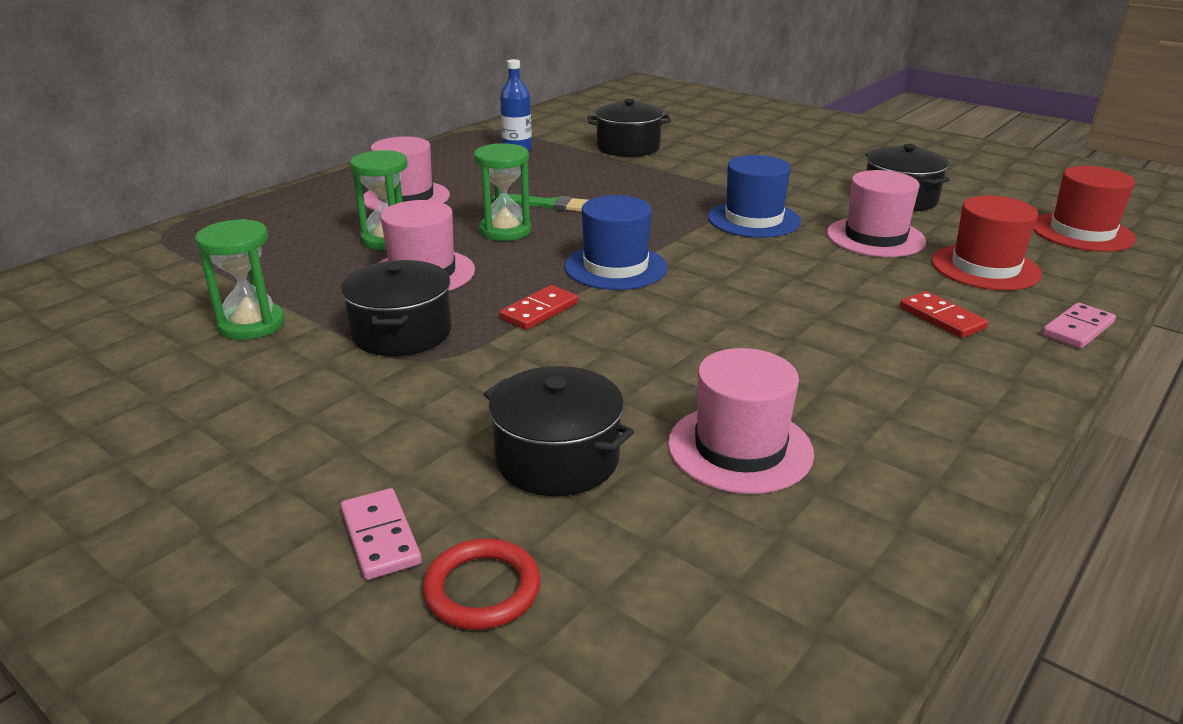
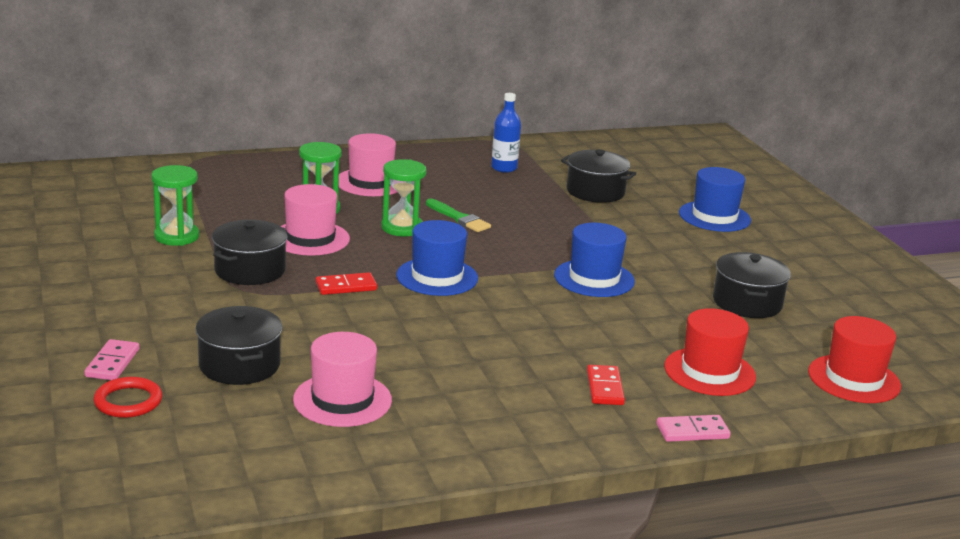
camera: 30 degrees right, 5 degrees down
(753, 140) = (714, 216): none -> blue hat
(875, 237) = (665, 322): pink hat -> none

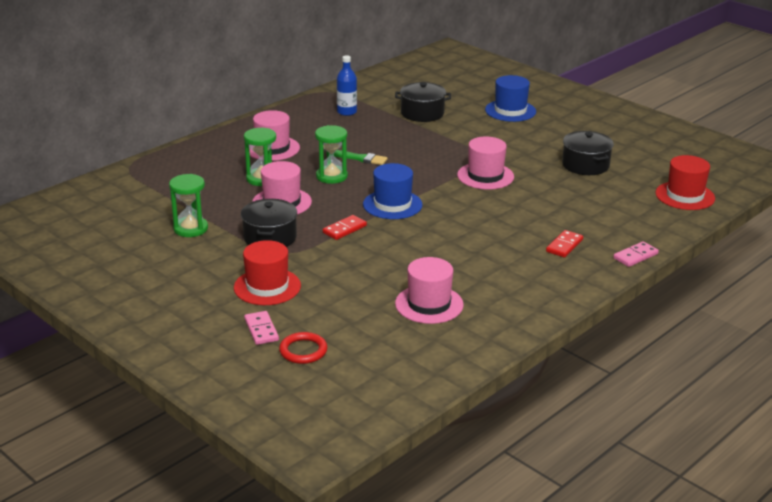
camera: 25 degrees left, 5 degrees up
(239, 365) = (342, 304): black pot -> none
(594, 278) = (485, 176): blue hat -> pink hat
(605, 388) = (564, 246): red domino -> red domino turned 60 degrees clockwise
(709, 372) = (608, 216): red hat -> red hat (267, 287)

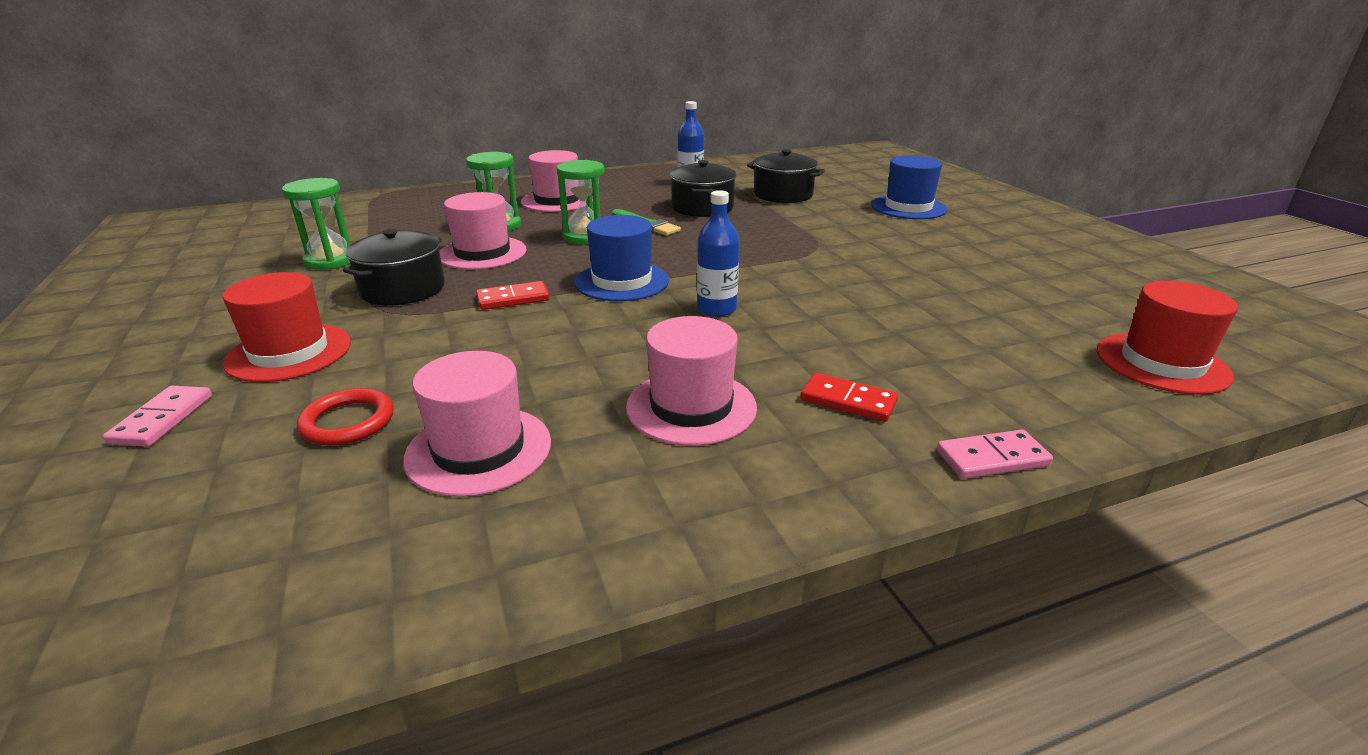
camera: 25 degrees right, 0 degrees up
(303, 351) = (149, 480): red ring -> red ring (348, 422)
(462, 211) = (716, 309): none -> blue bottle
(485, 176) = (801, 271): pink hat -> pink hat (691, 407)
(564, 246) = (848, 401): red domino -> red domino turned 60 degrees clockwise
(585, 165) = (981, 284): black pot -> black pot (702, 208)

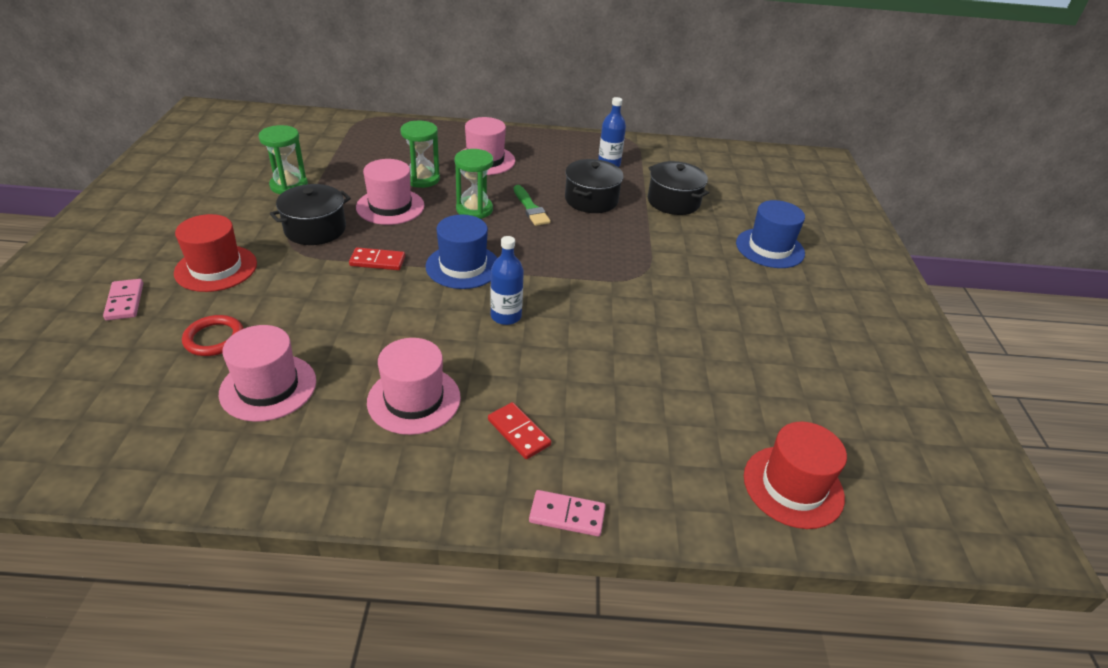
camera: 20 degrees right, 10 degrees up
(162, 419) = (125, 301): pink domino -> pink domino turned 45 degrees counterclockwise

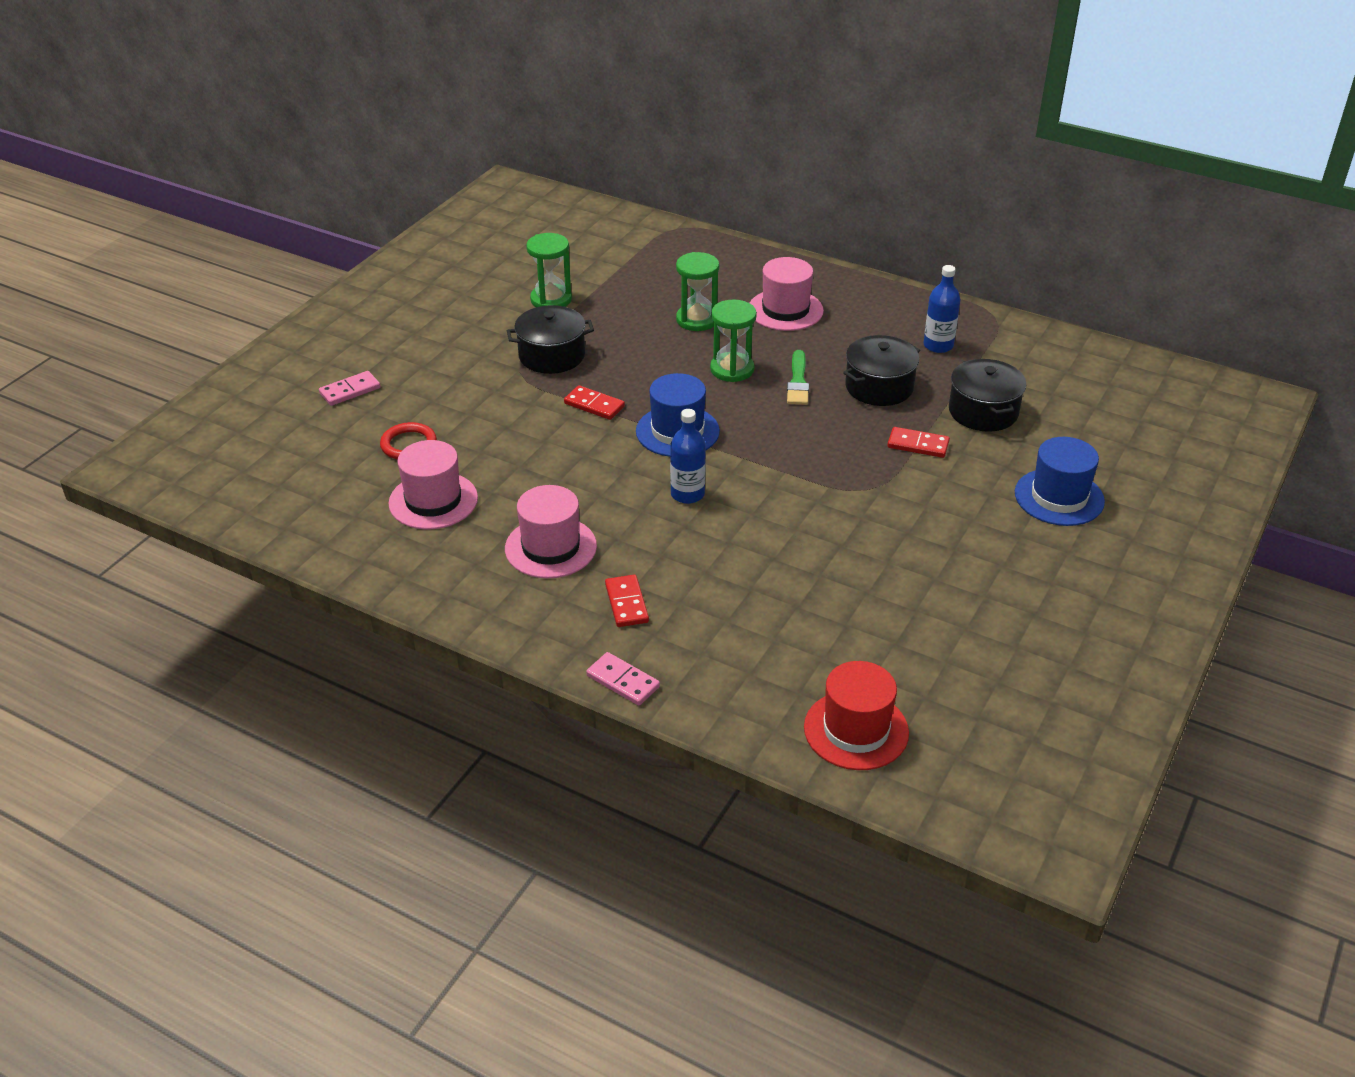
camera: 30 degrees right, 0 degrees up
(125, 301) = (350, 391): pink domino -> pink domino turned 45 degrees clockwise
(216, 268) = (440, 376): red hat -> none
(390, 206) = (642, 346): pink hat -> none
(649, 234) = (918, 445): none -> red domino

